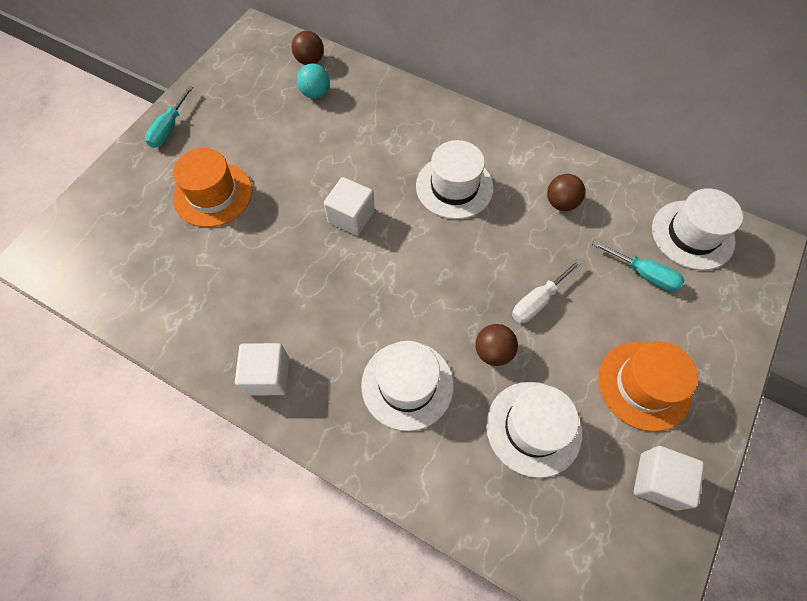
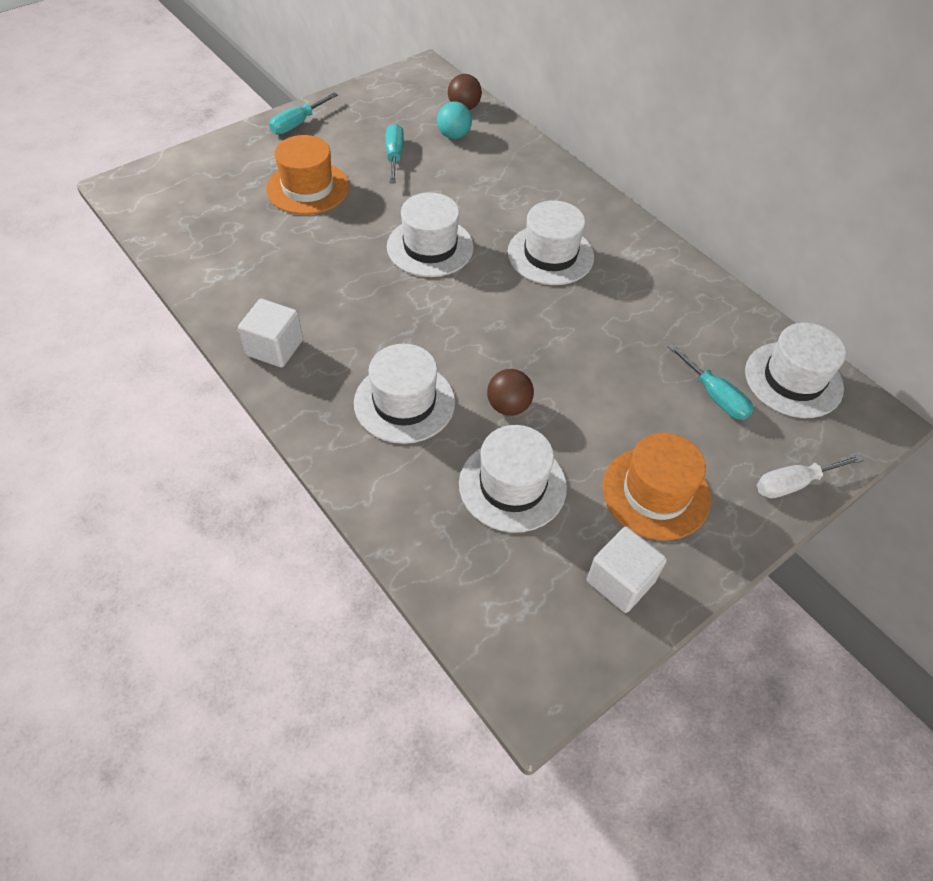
camera: 20 degrees right, 10 degrees down
(274, 133) = (394, 156): none -> turquoise screwdriver
(351, 217) = (430, 247): white cube -> white hat
(538, 301) = (582, 379): white screwdriver -> white screwdriver (793, 484)
(561, 203) = (658, 304): brown ball -> none

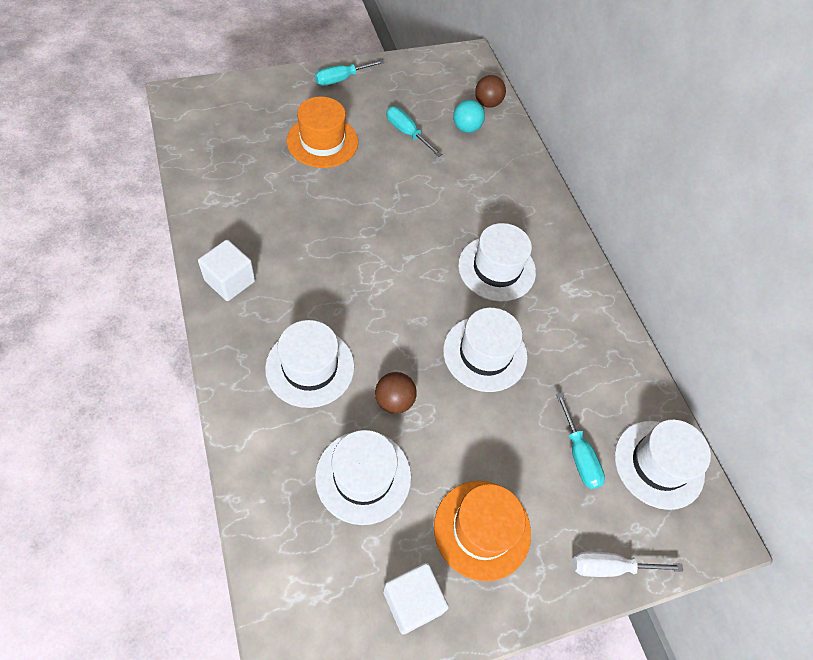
camera: 15 degrees right, 5 degrees up
(394, 156) = (407, 133): turquoise screwdriver -> turquoise screwdriver turned 60 degrees counterclockwise
(430, 247) = (397, 228): white hat -> white hat (485, 353)

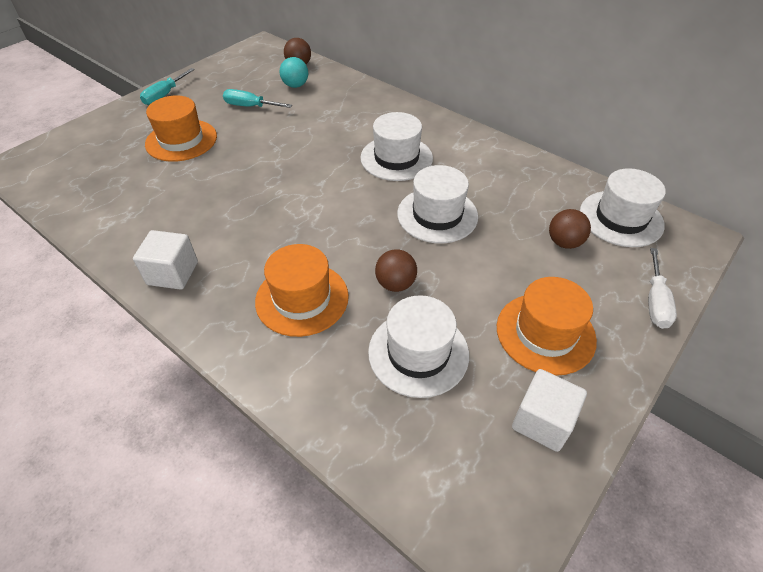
camera: 25 degrees left, 10 degrees down
(310, 367) = (302, 298): white hat -> orange hat
(578, 454) = (564, 242): turquoise screwdriver -> brown ball
(610, 567) = (655, 301): white screwdriver -> white screwdriver turned 45 degrees counterclockwise

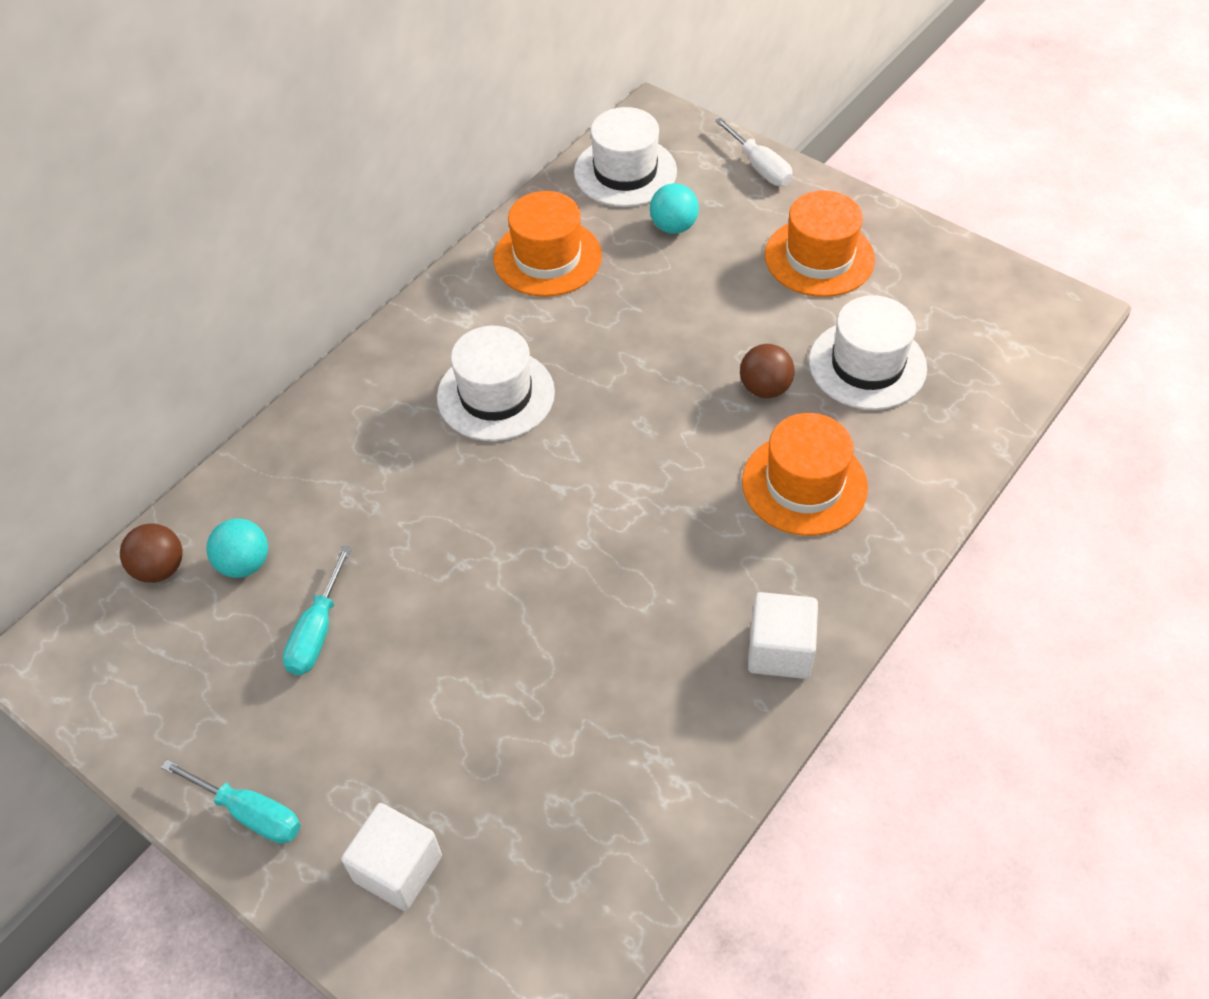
camera: 90 degrees left, 5 degrees up
(181, 140) = (430, 730): orange hat -> orange hat (547, 257)
(437, 215) = (629, 346): white hat -> none
(542, 421) = (929, 270): white cube -> white cube (398, 868)
(564, 242) = (673, 226): brown ball -> turquoise ball
(655, 301) = (759, 167): white screwdriver -> white screwdriver turned 45 degrees clockwise

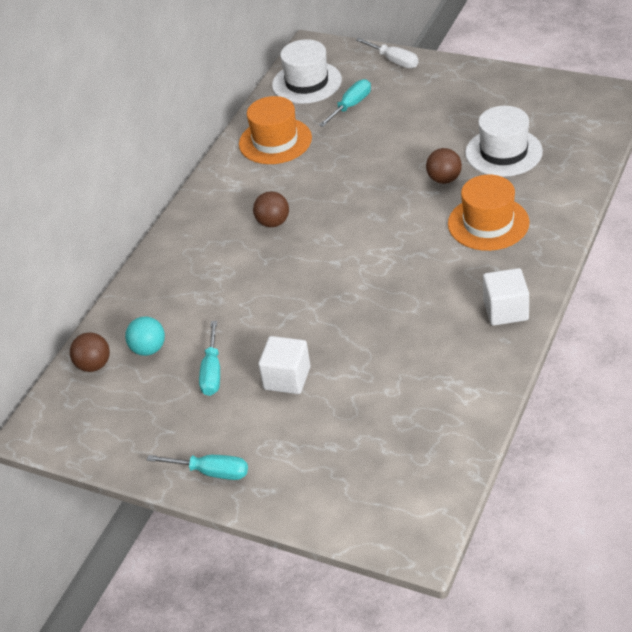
camera: 10 degrees left, 10 degrees down
(398, 868) = (316, 475): white cube -> white cube (287, 378)
(495, 395) = (273, 222): white hat -> brown ball
(673, 226) = (351, 106): turquoise ball -> turquoise screwdriver
(819, 257) = (451, 102): orange hat -> none

